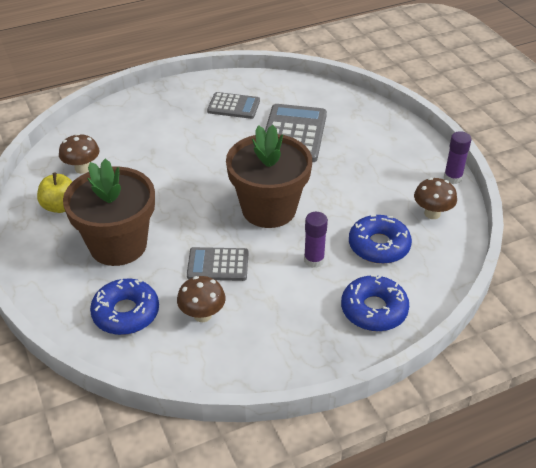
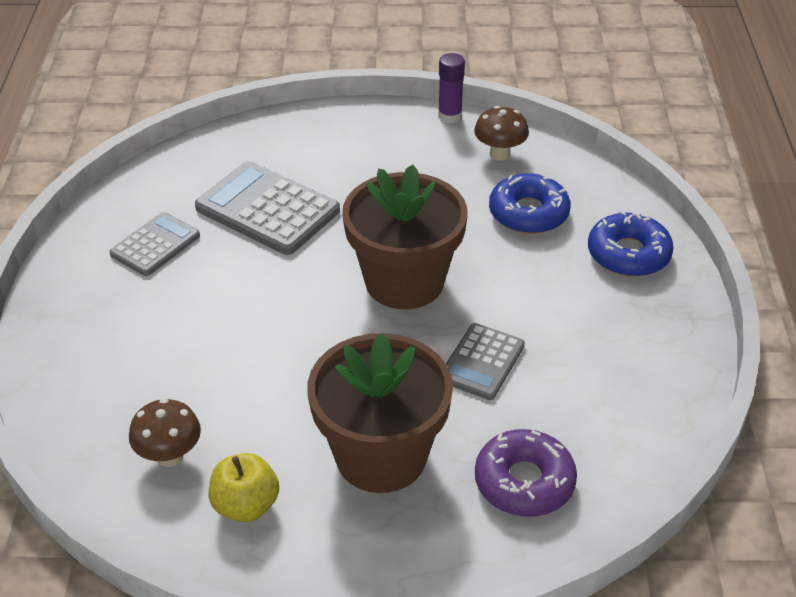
camera: 65 degrees left, 0 degrees up
(126, 313) = (524, 482): blue donut -> purple donut
(202, 315) = (566, 404): brown mushroom -> none
(314, 260) = (522, 273): purple glue stick -> none

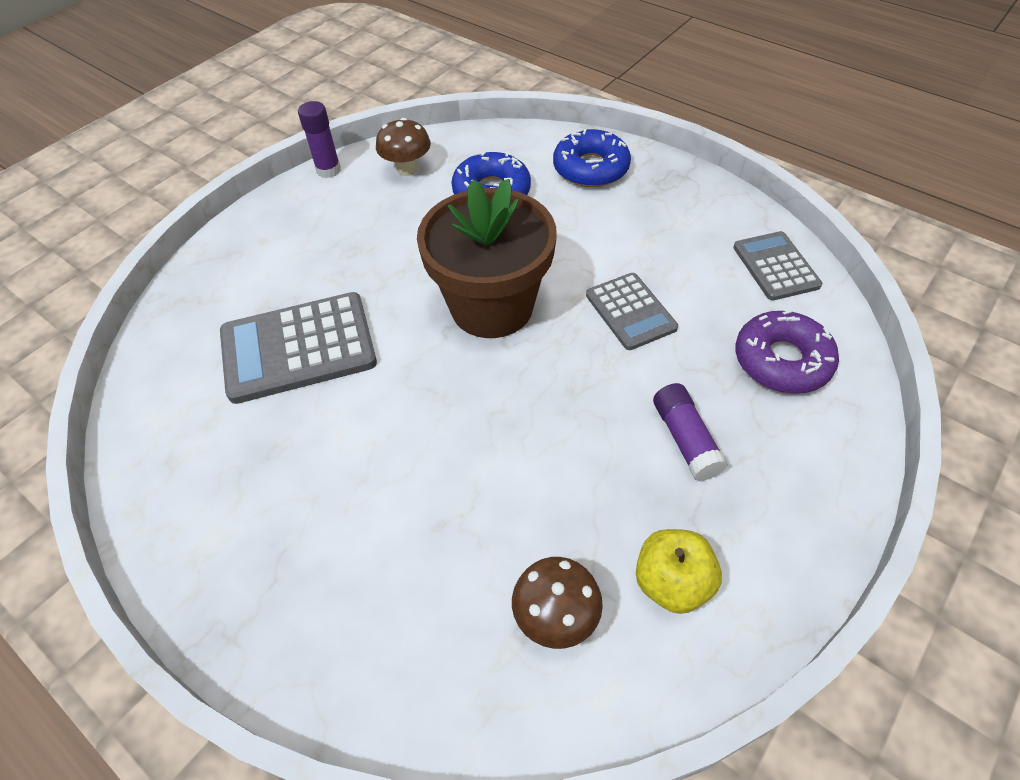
camera: 50 degrees left, 10 degrees up
(155, 245) = (244, 465): grey calculator -> grey calculator (775, 266)
(381, 456) = (685, 439): brown flower pot -> purple glue stick

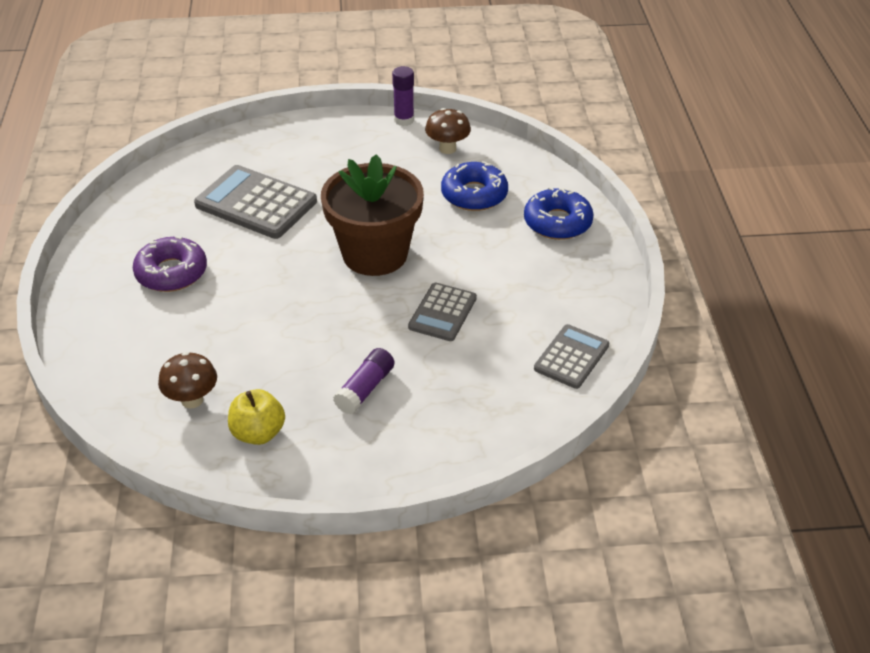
camera: 45 degrees right, 10 degrees down
(782, 361) = (482, 401): purple donut -> purple donut (171, 272)

